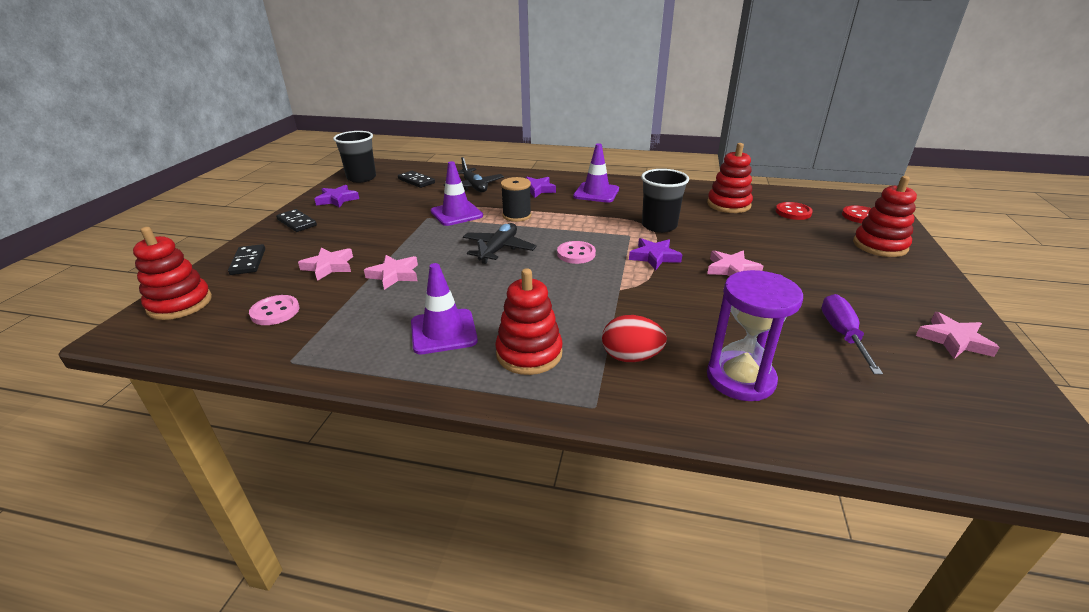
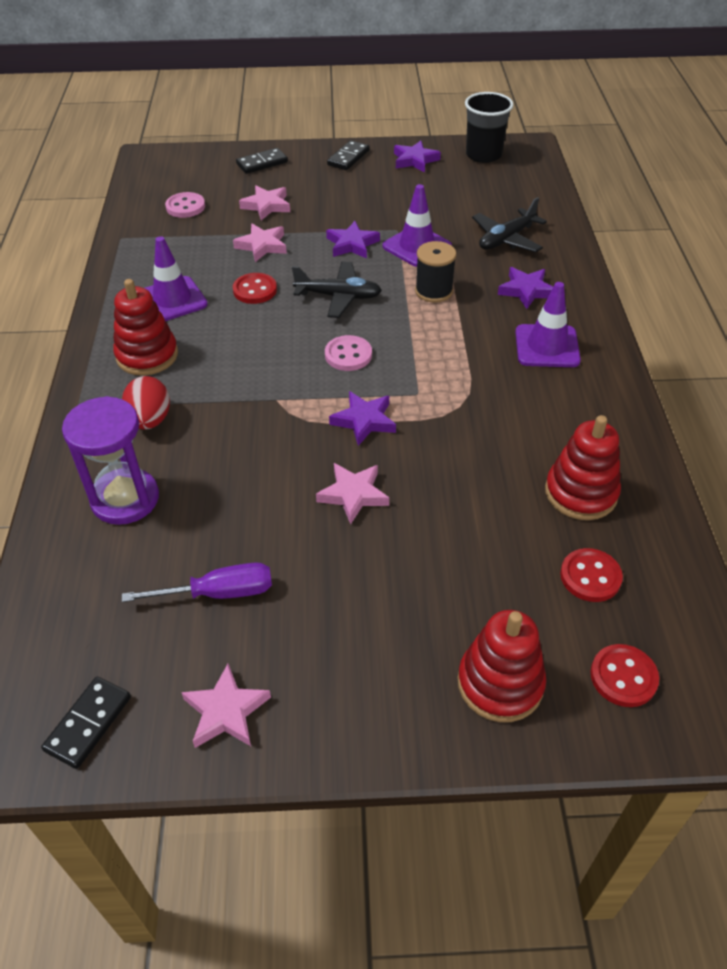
camera: 75 degrees right, 15 degrees up
(180, 304) = (187, 161): red stacking toy -> none
(416, 181) = (498, 193): black domino -> black domino (88, 723)
(431, 236) = (352, 244): none -> purple star
(462, 285) = (255, 290): none -> red button
(659, 226) = (460, 419): black cup -> none

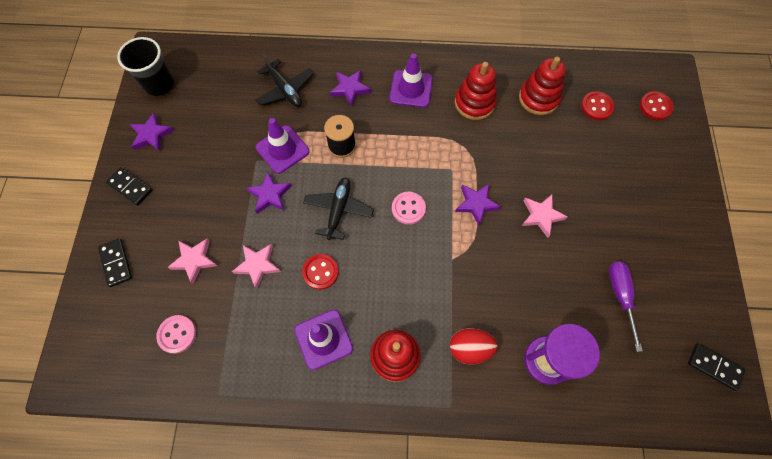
camera: 85 degrees left, 20 degrees up
(226, 711) = (697, 291): pink star -> none
(500, 683) = (664, 159): red stacking toy -> red stacking toy (474, 103)

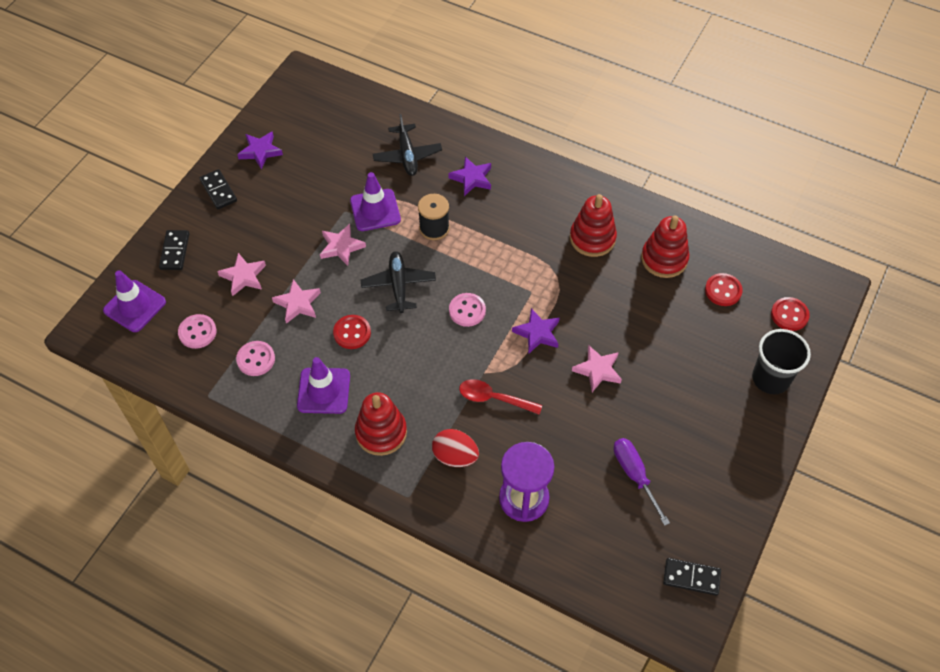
camera: 25 degrees right, 10 degrees down
(159, 84) = (290, 107): black cup -> black cup (770, 378)
(246, 336) = (256, 359): none -> pink button
(270, 195) = (341, 247): purple star -> pink star
(338, 210) = (398, 285): black plane -> black plane turned 45 degrees counterclockwise
(411, 89) = (534, 201): purple traffic cone -> purple traffic cone (135, 306)
(473, 279) = (494, 398): none -> red spoon
(620, 295) = (634, 474): purple screwdriver -> purple screwdriver turned 45 degrees counterclockwise
(714, 366) = (691, 577): black domino -> black domino turned 45 degrees counterclockwise

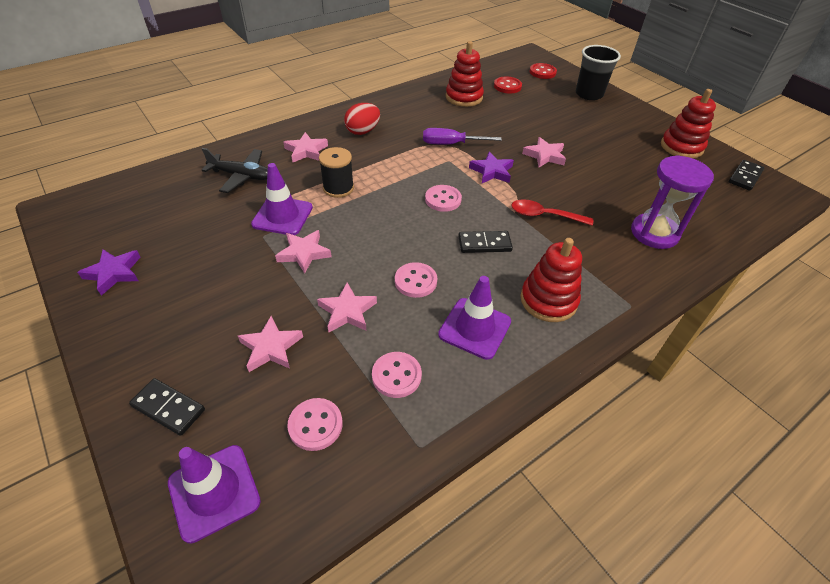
camera: 65 degrees left, 10 degrees down
(218, 191) = (124, 329): black domino -> black domino (484, 244)
(352, 333) = (415, 281): red button -> pink button
(398, 285) = (383, 230): black plane -> none
(455, 456) = (596, 259): red egg -> red egg (363, 131)
(472, 178) = (306, 151): purple star -> pink star
(494, 398) = (544, 215): red spoon -> red spoon turned 60 degrees clockwise
(592, 238) = (421, 118): red stacking toy -> red stacking toy (681, 147)
(634, 474) = (648, 171): purple screwdriver -> purple screwdriver (450, 144)

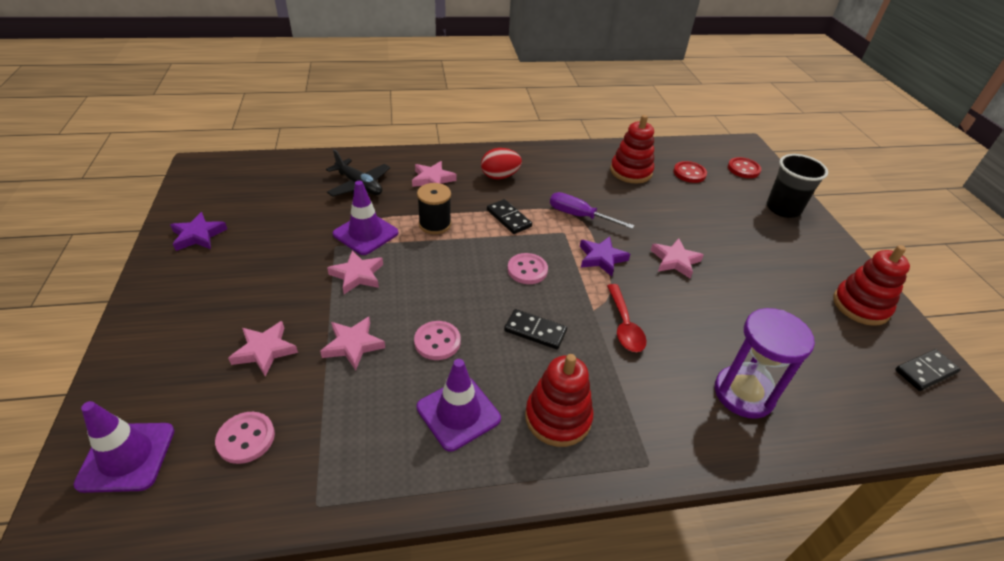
camera: 25 degrees right, 5 degrees down
(168, 408) = (150, 367): black domino -> black domino (509, 218)
(396, 376) = (349, 426): pink button -> none
(544, 215) = (624, 325): red spoon -> red spoon turned 135 degrees counterclockwise

